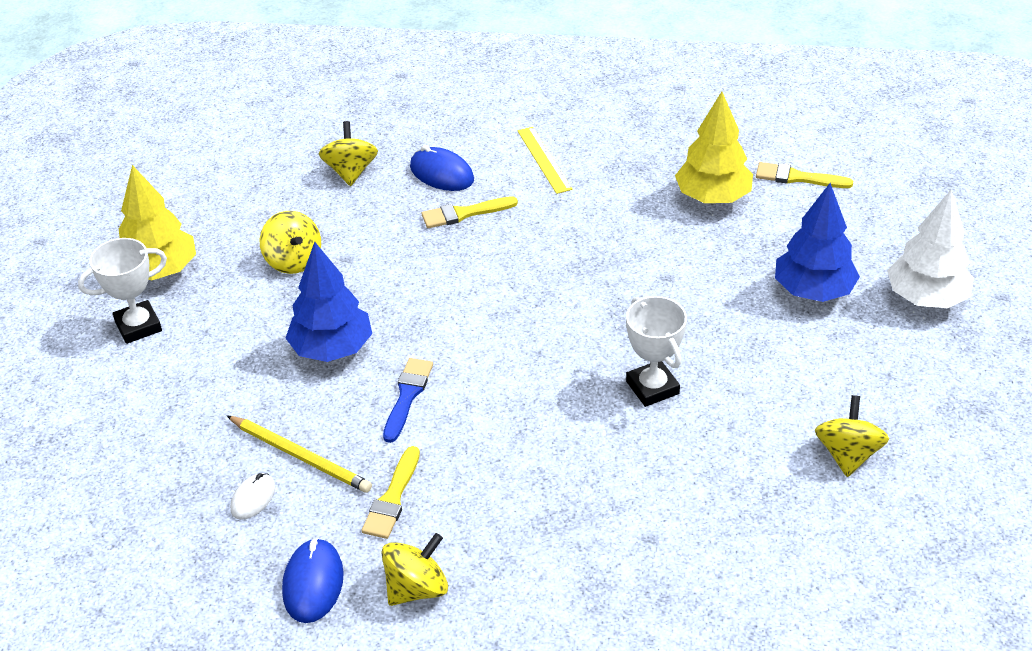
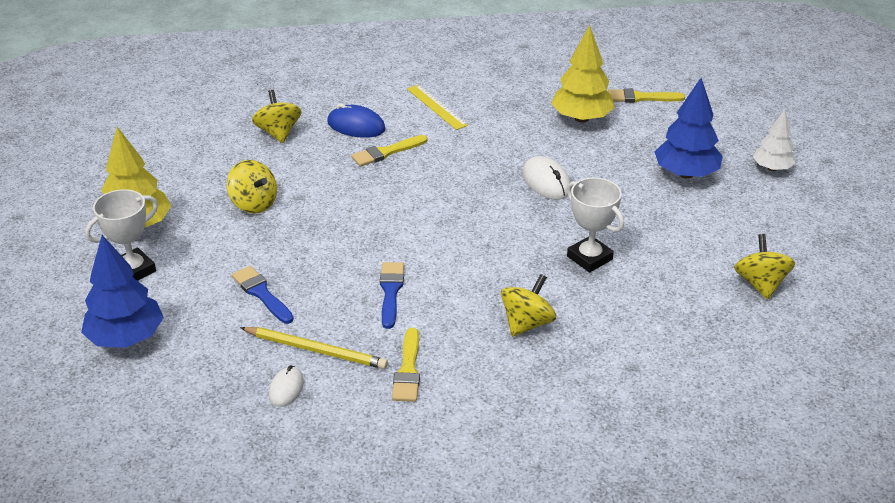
camera: 15 degrees left, 5 degrees down
(265, 376) = (261, 294): none -> blue brush
(313, 583) = (364, 446): blue mouse -> none
(332, 349) = (312, 265): blue tree -> blue tree (126, 338)
(416, 588) = (455, 435): yellow spinning top -> yellow spinning top (527, 323)
(638, 278) = (546, 182): none -> white mouse
(926, 298) = (772, 168): white tree -> white tree, size x0.63

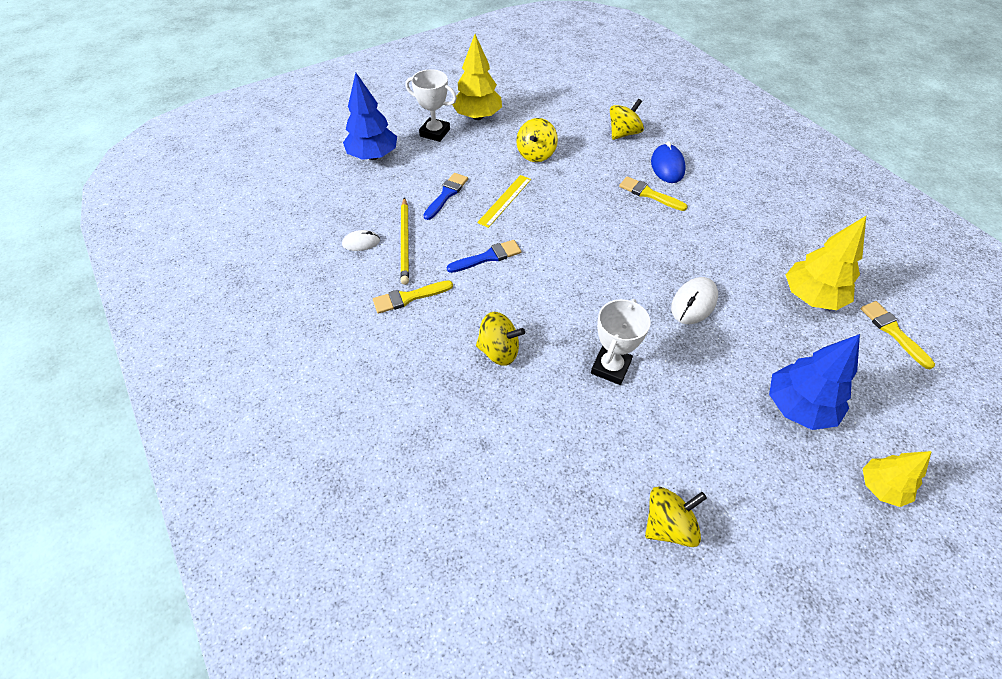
camera: 65 degrees right, 15 degrees up
(436, 107) = (735, 199): yellow ruler -> yellow ruler (505, 200)
(772, 168) = (881, 487): white tree -> yellow tree

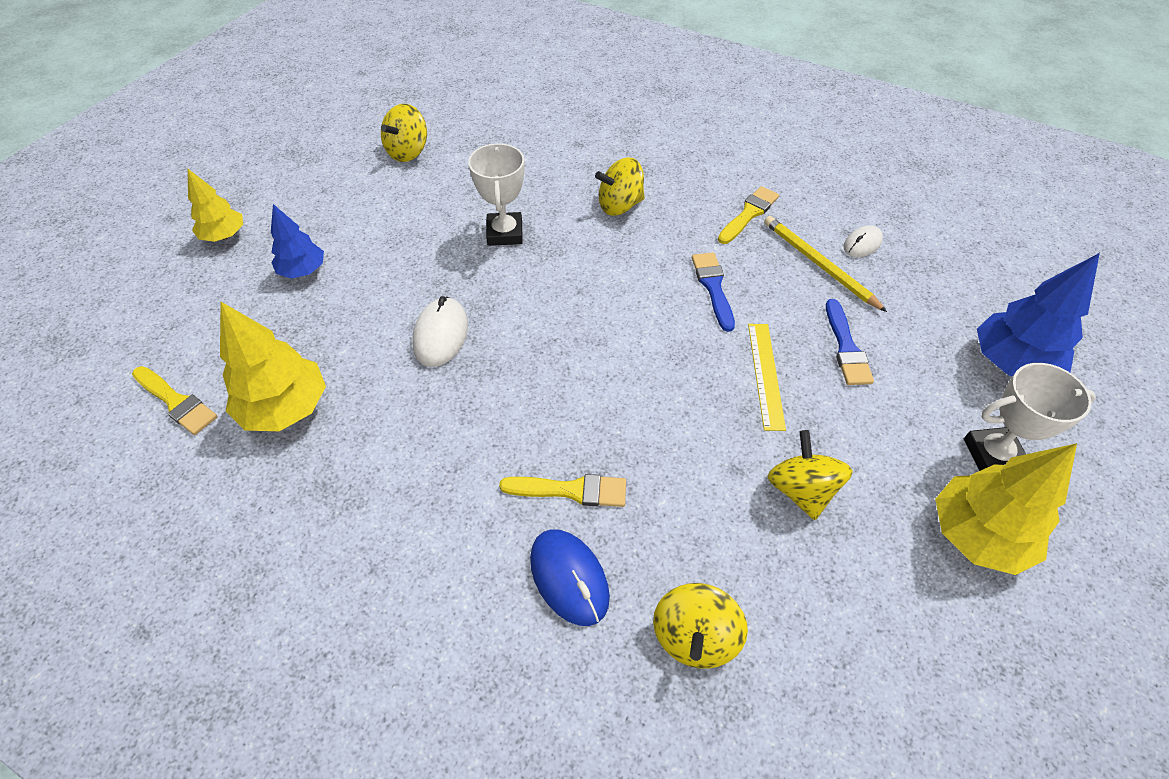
camera: 150 degrees right, 0 degrees up
(487, 257) = (713, 287): blue brush -> blue brush turned 135 degrees clockwise
(798, 407) = (303, 271): blue tree -> blue tree, size x0.63

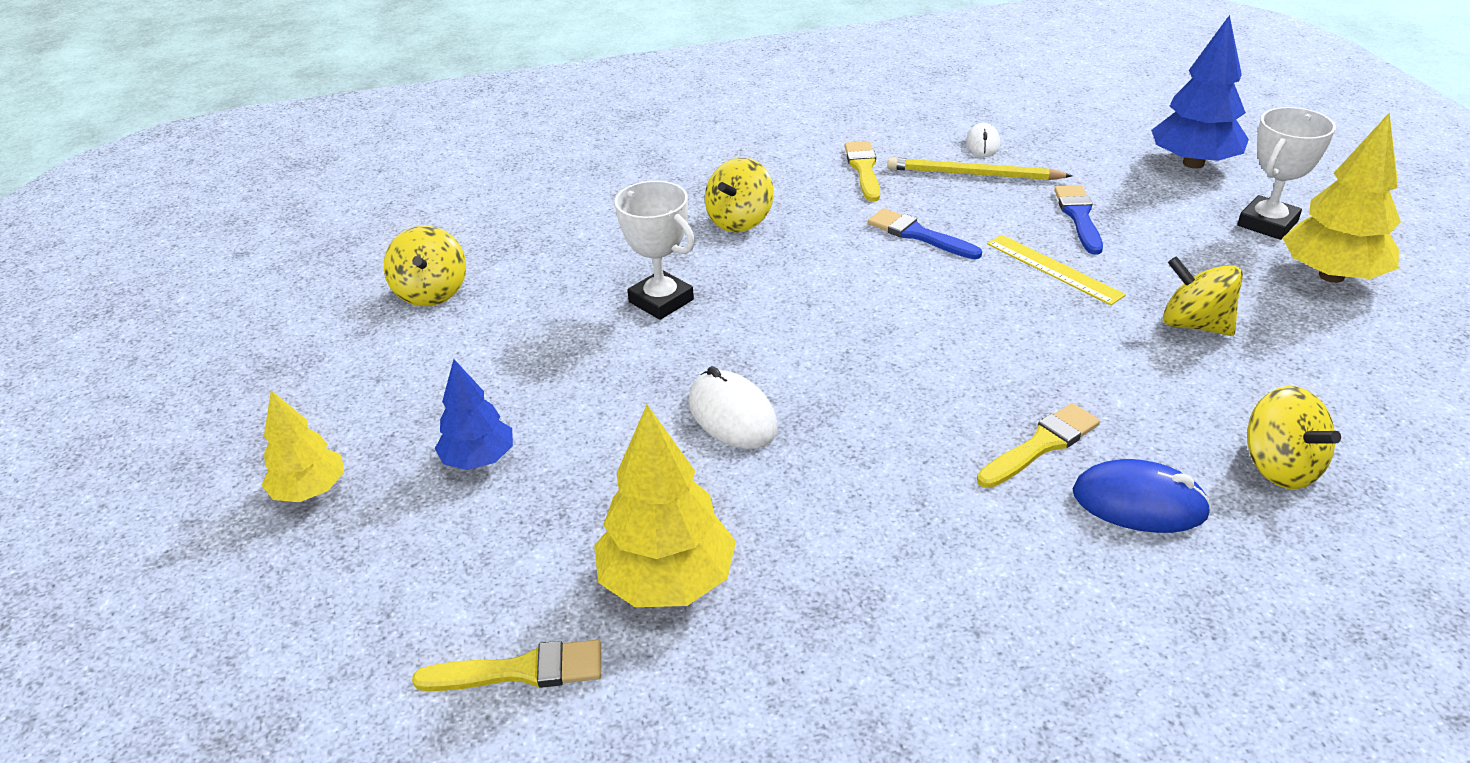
camera: 40 degrees left, 15 degrees down
(846, 347) = (1079, 217): blue brush -> blue brush turned 135 degrees counterclockwise

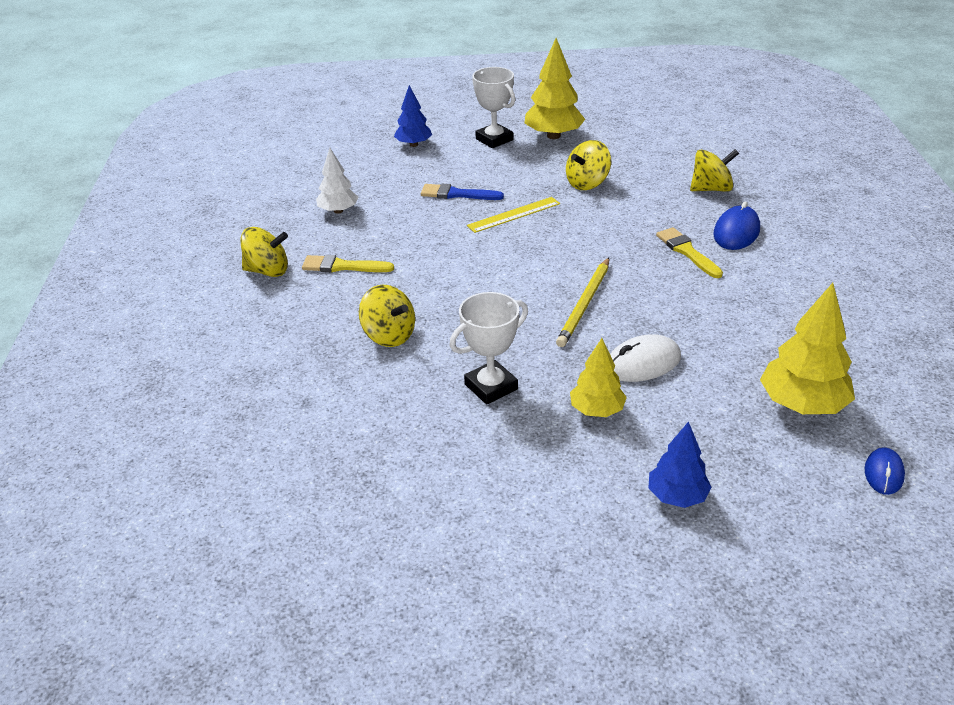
camera: 80 degrees left, 0 degrees up
(310, 491) = (708, 606): yellow tree -> yellow tree (597, 410)
(432, 292) = (424, 535): yellow spinning top -> yellow spinning top (268, 271)
(521, 671) = (883, 473): yellow brush -> blue mouse
(919, 235) = (450, 257): blue brush -> none
(973, 174) = (380, 222): yellow pencil -> yellow pencil (584, 304)
(982, 144) = (338, 211): white mouse -> white tree
(1193, 163) = (413, 144): blue tree -> blue tree, size x0.63

